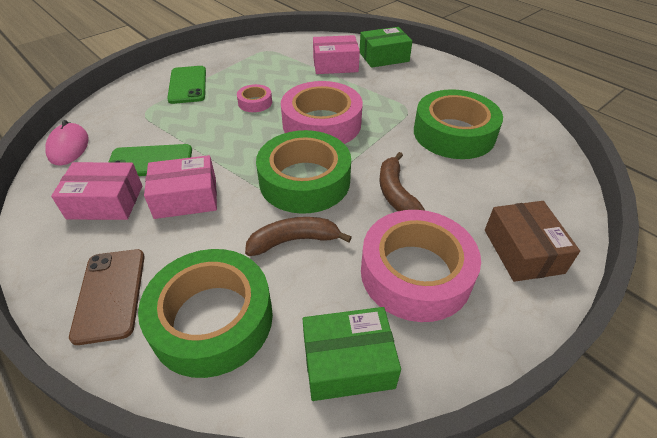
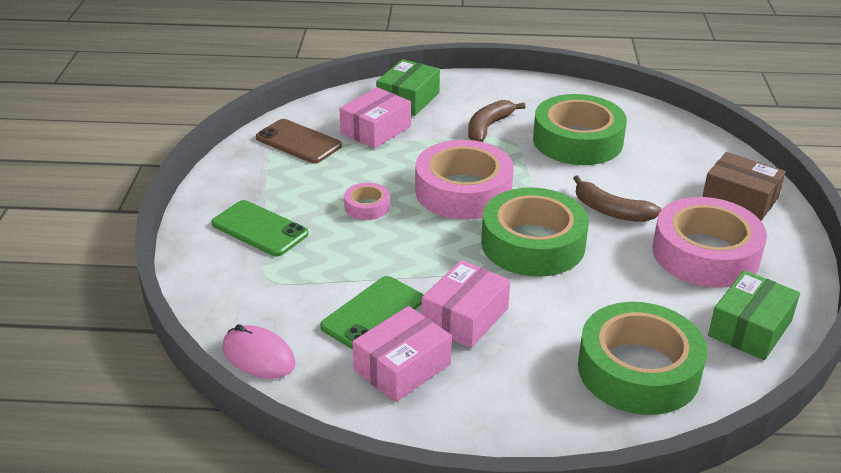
camera: 45 degrees left, 10 degrees down
(110, 294) = (543, 413): brown phone -> brown phone (298, 142)
(294, 241) = (601, 288): brown banana -> brown banana (488, 127)

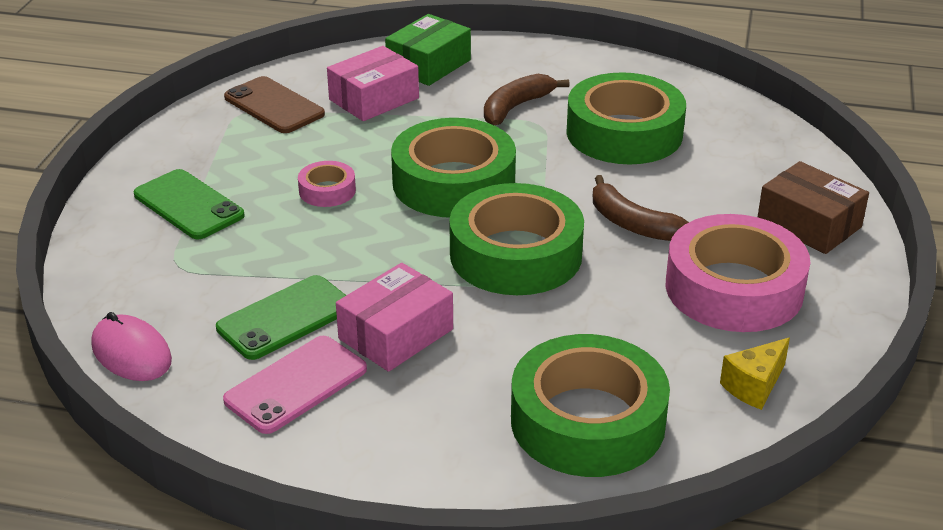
camera: 10 degrees right, 0 degrees up
(402, 367) = (296, 385): pink box -> pink phone
(463, 191) = (453, 182): pink tape -> green tape
(750, 328) = (754, 386): green box -> yellow cheese

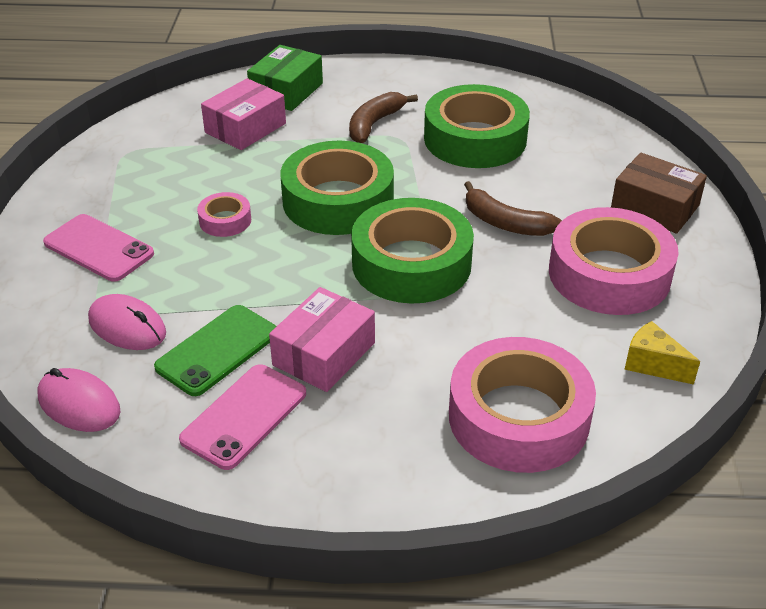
camera: 10 degrees left, 5 degrees up
(188, 205) = (98, 248): green phone -> pink phone
(198, 284) = (127, 326): none -> pink mouse
(274, 106) = (155, 143): brown phone -> none
(587, 421) = (518, 417): green tape -> pink tape
(754, 386) = (653, 365): yellow cheese -> yellow cheese turned 90 degrees clockwise

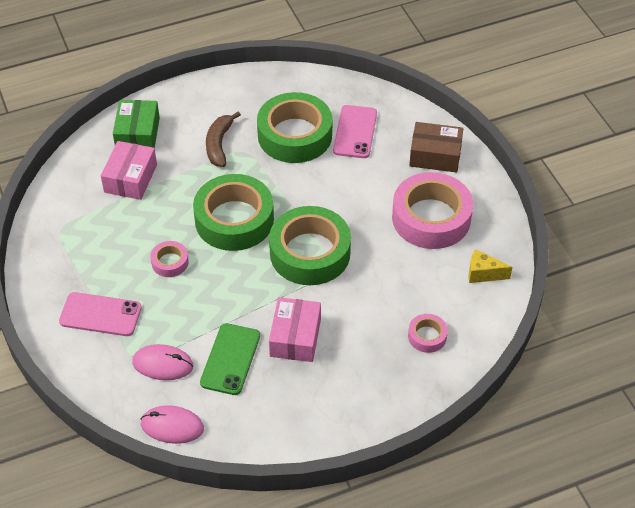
camera: 25 degrees left, 10 degrees up
(244, 416) = (275, 395): pink phone -> pink phone (355, 132)
(505, 223) = (350, 200): brown banana -> none
(518, 417) = (427, 336): pink tape -> pink tape, size x0.46

